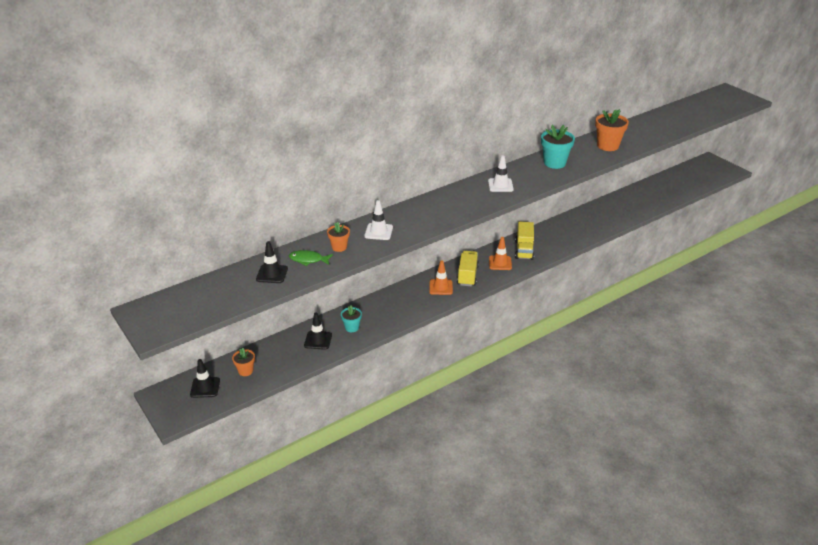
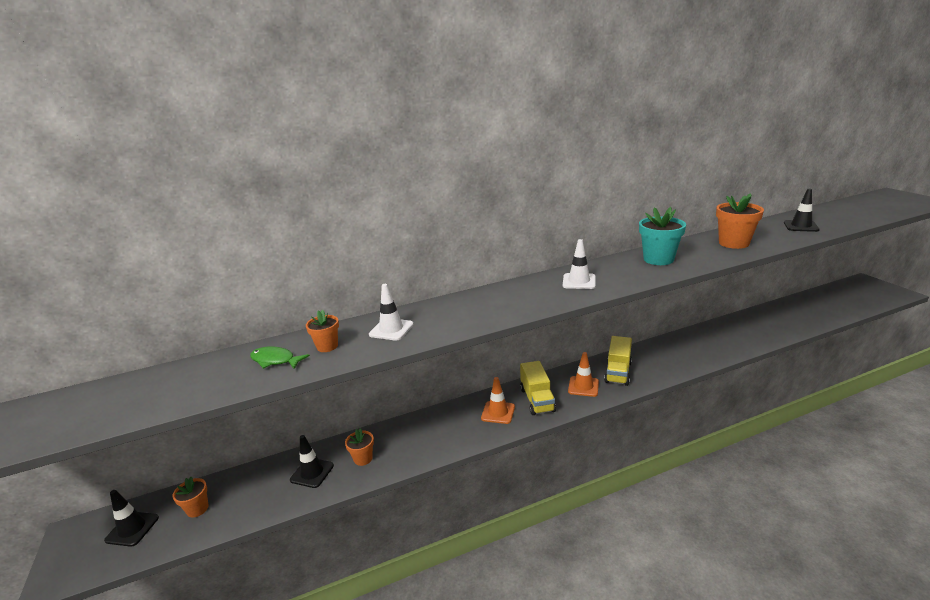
camera: 15 degrees right, 10 degrees down
(272, 274) = (213, 377): black traffic cone -> black traffic cone (801, 226)
(352, 327) = (363, 458): turquoise flower pot -> orange flower pot
(467, 275) = (537, 400): yellow truck -> yellow truck turned 150 degrees clockwise

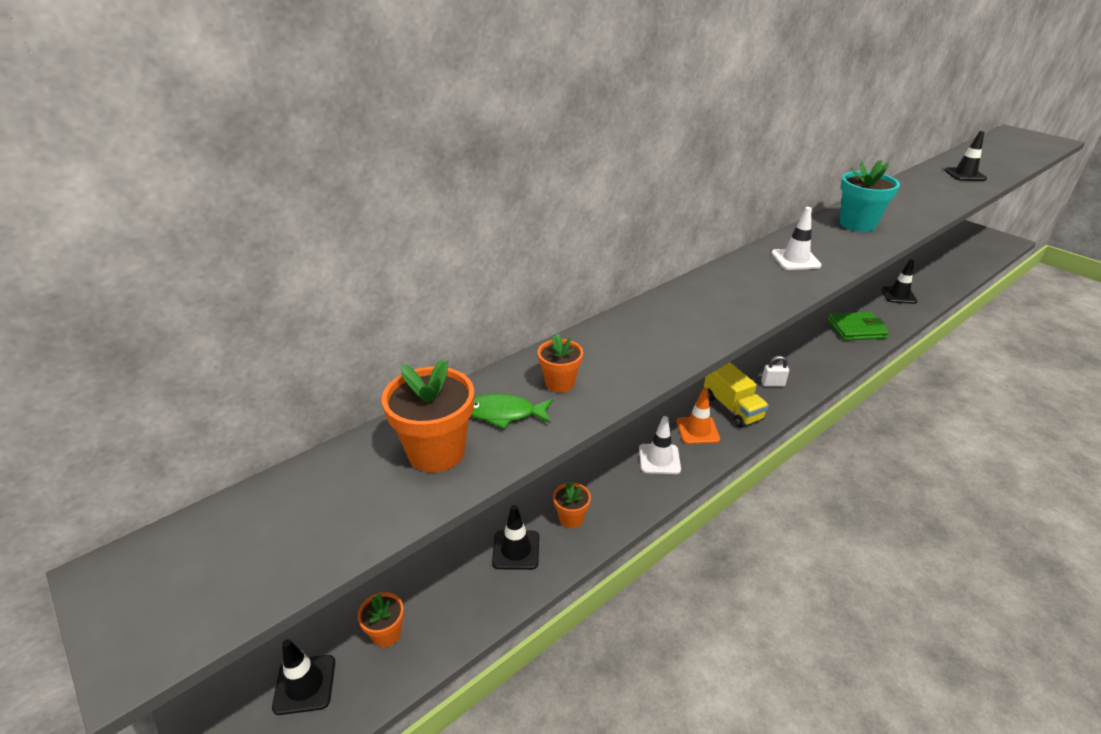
camera: 20 degrees left, 10 degrees up
(391, 329) = (625, 348): white traffic cone -> white traffic cone (659, 459)
(583, 386) = (772, 384): orange traffic cone -> white padlock
(618, 372) = (799, 361): yellow truck -> none
(688, 353) = (856, 329): none -> green wallet
(733, 243) = (917, 199): orange flower pot -> orange flower pot (436, 452)
(747, 330) = (898, 295): none -> black traffic cone

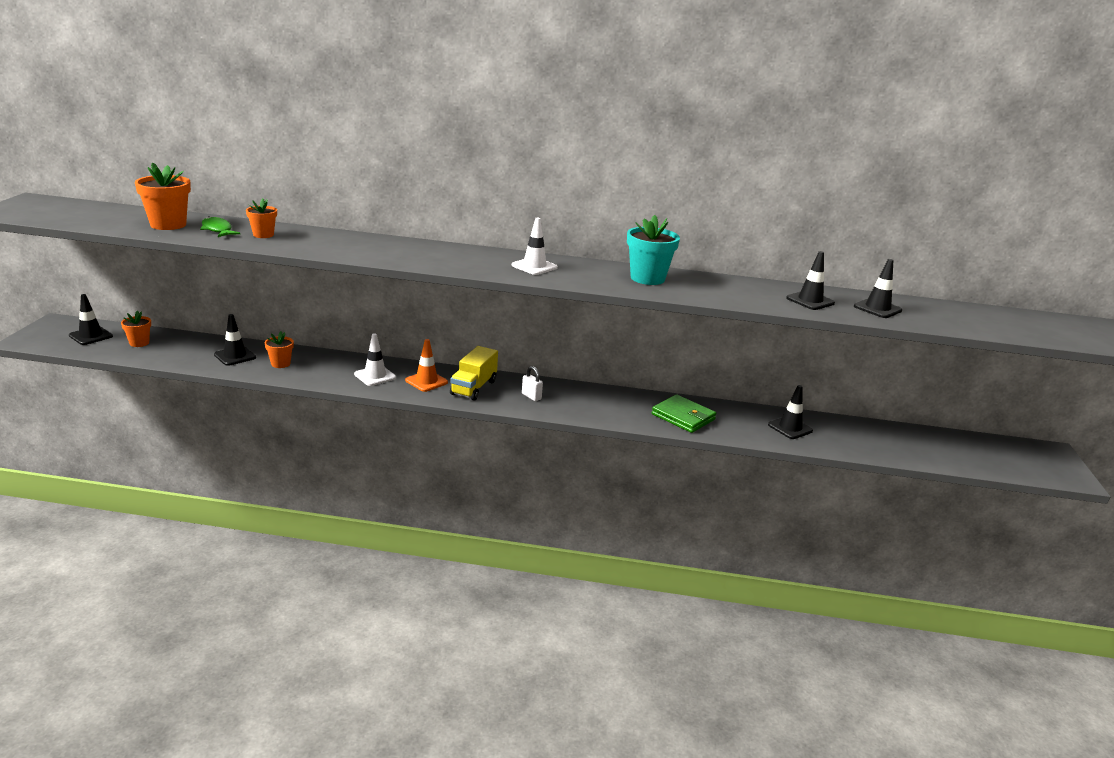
camera: 45 degrees right, 10 degrees down
(939, 188) = (810, 301): none -> black traffic cone

